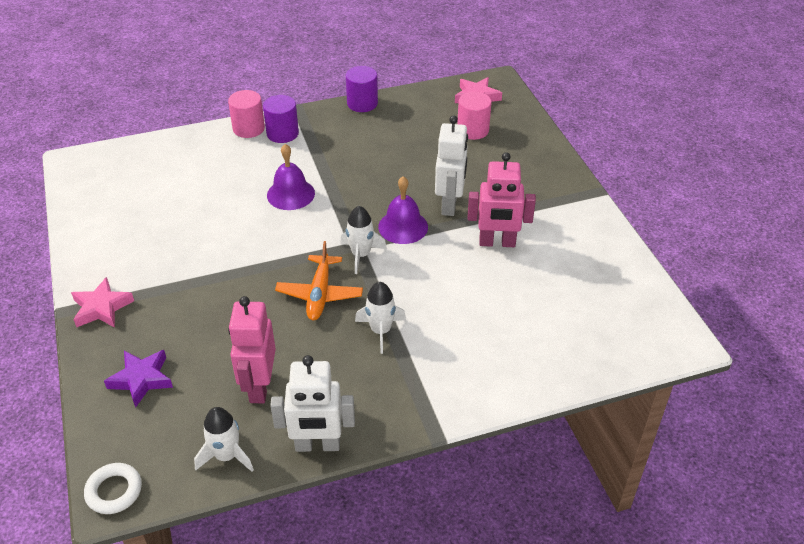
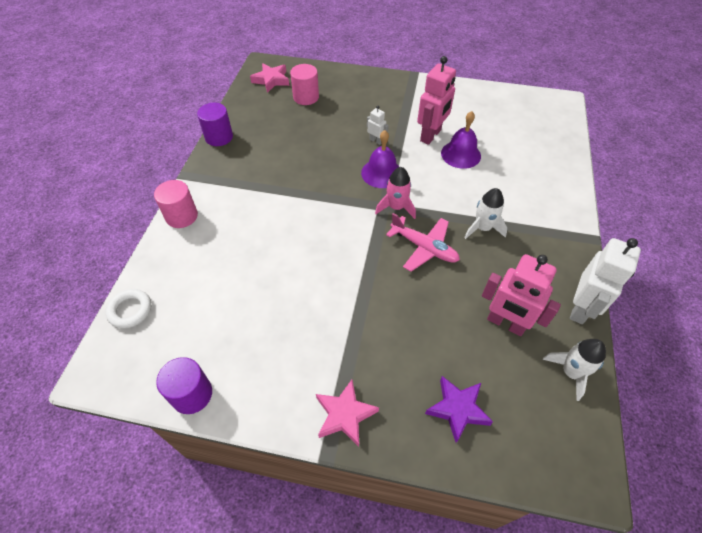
camera: 60 degrees left, 10 degrees up
(114, 491) = (582, 475): white ring -> white ring (130, 310)
(282, 133) = (210, 197): purple cylinder -> purple cylinder (192, 394)
(290, 194) = (293, 221): purple bell -> purple bell (460, 154)
(319, 294) = (424, 247): orange plane -> pink plane
(361, 255) = (396, 207): white rocket -> pink rocket
(449, 204) = (376, 141): white robot -> white robot, size x0.49

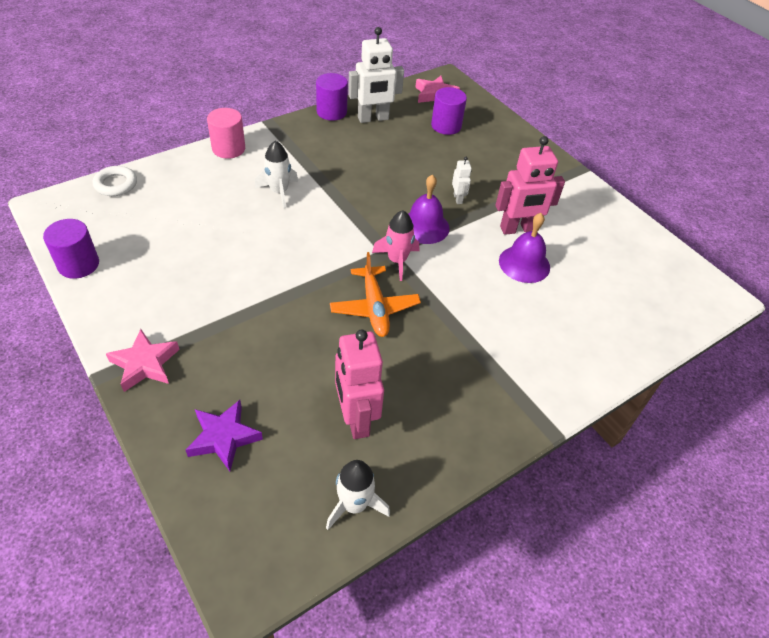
camera: 40 degrees right, 5 degrees down
(306, 97) = (446, 126): pink cylinder -> purple cylinder
(424, 247) = (374, 308): pink plane -> orange plane
(483, 228) = (451, 335): white rocket -> white rocket (279, 192)
(580, 308) = (444, 470): white robot -> white robot (373, 118)

